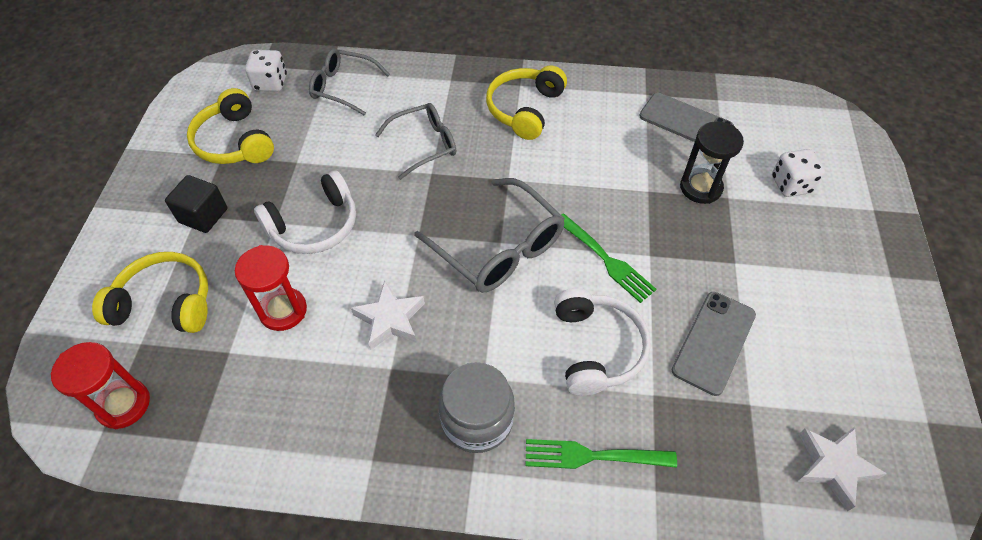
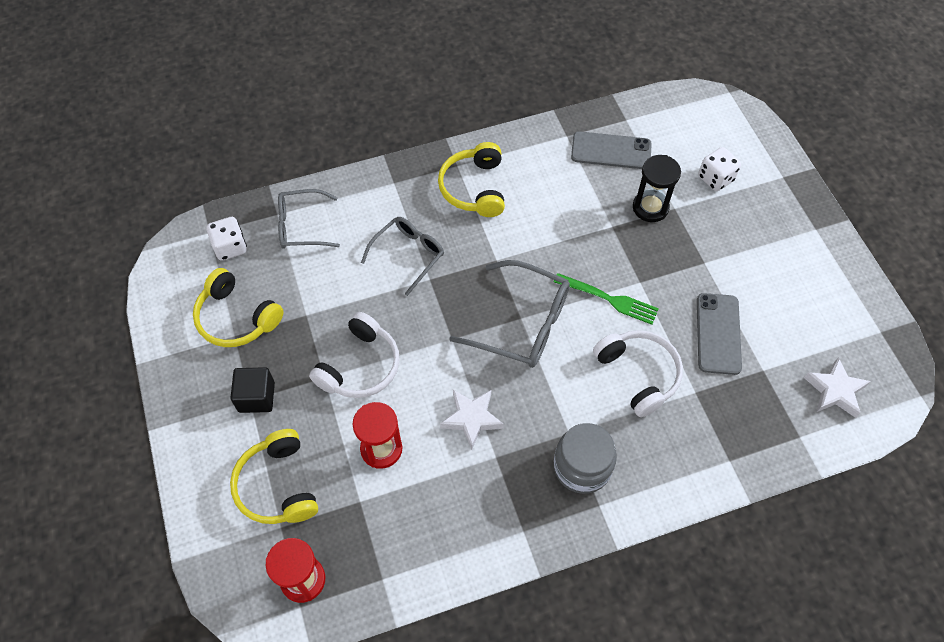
camera: 25 degrees left, 5 degrees up
(165, 303) = (278, 485): yellow headphones -> yellow headphones turned 90 degrees counterclockwise
(594, 456) = (677, 455): green fork -> none

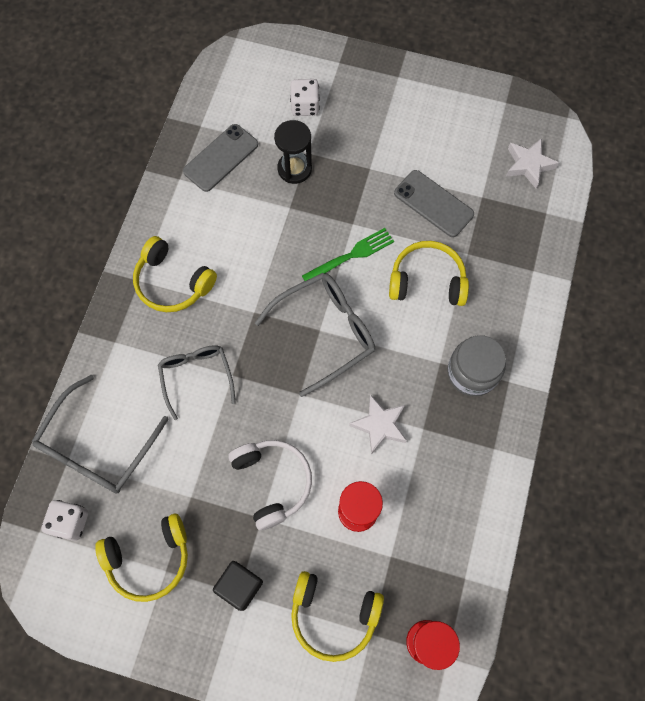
camera: 55 degrees left, 10 degrees up
(301, 226) = (97, 446): grey glasses -> grey glasses, size x1.50
(638, 374) = (427, 281): white headphones -> yellow headphones

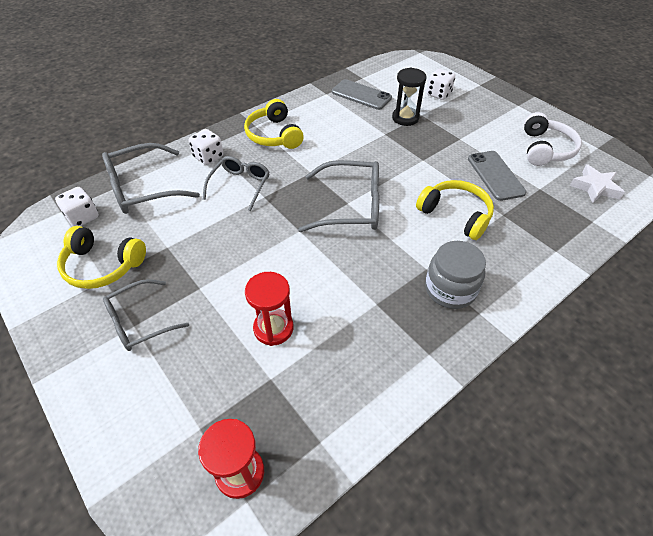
camera: 35 degrees right, 20 degrees down
(128, 359) = (208, 157): none -> white dice
(221, 158) = (361, 95): grey phone -> grey phone turned 45 degrees clockwise
(240, 586) = (139, 322): black cube -> grey glasses
(272, 482) = (229, 270): white headphones -> white headphones (545, 149)
(333, 615) = (184, 391): yellow headphones -> none
(350, 256) = (407, 175): green fork -> none
(379, 425) = (342, 281): white star -> none

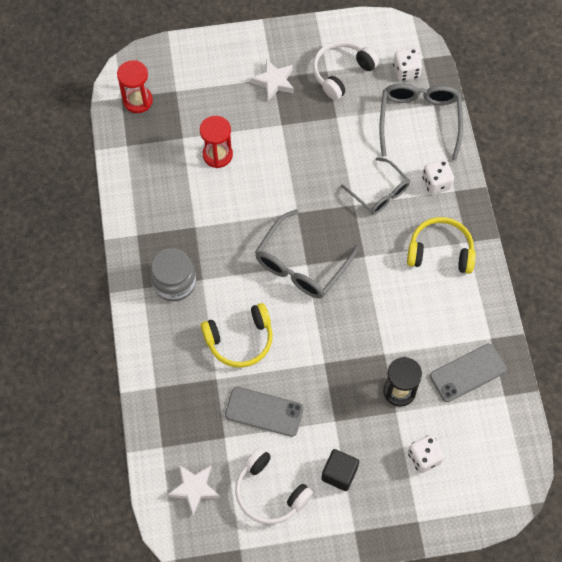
camera: 120 degrees right, 15 degrees up
(102, 265) = (342, 73): yellow headphones -> white headphones
(139, 322) = (274, 82): grey glasses -> white star
(492, 123) = (339, 473): none -> black cube

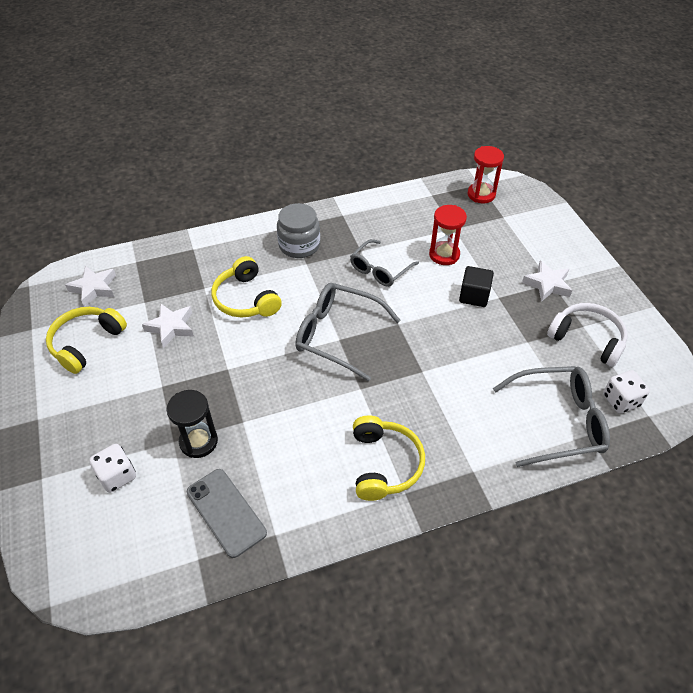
camera: 80 degrees right, 15 degrees down
(264, 411) = (171, 327): grey phone -> white star
(270, 492) = (86, 343): white headphones -> yellow headphones
(339, 473) = (102, 397): black cube -> black cube (474, 296)
(379, 192) = (445, 393): grey glasses -> grey glasses (380, 270)
(436, 183) = (477, 449): white dice -> none

